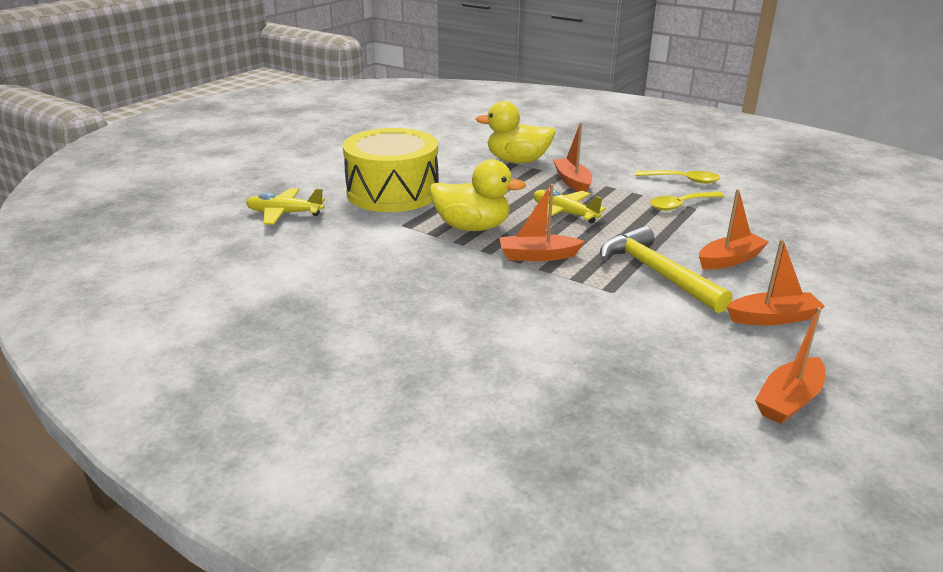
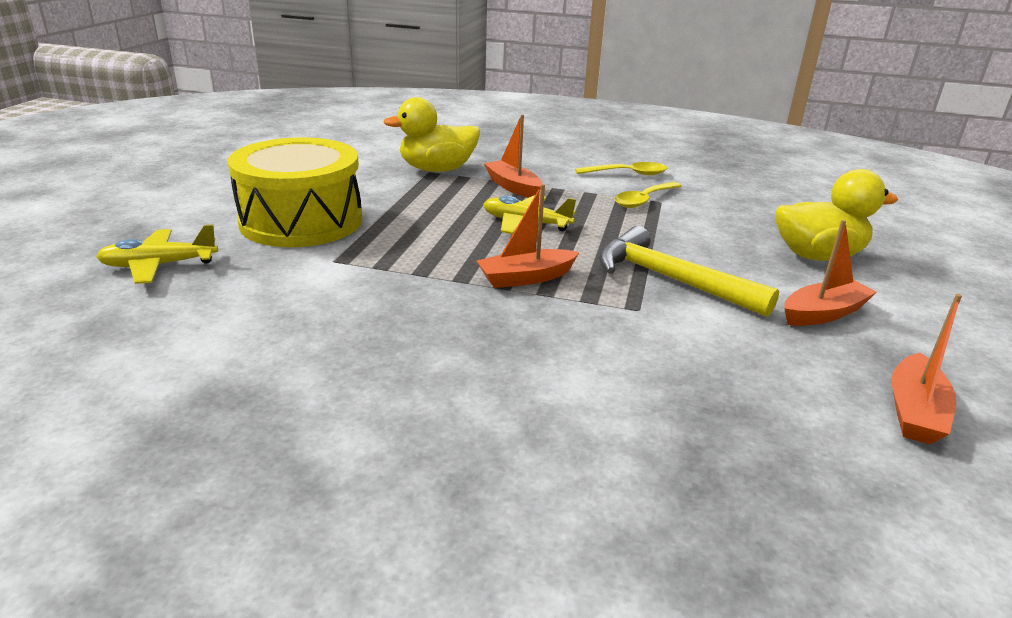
camera: 20 degrees left, 0 degrees up
(472, 227) = (426, 252): yellow duck -> yellow duck (817, 256)
(729, 260) = (734, 254): orange boat -> none

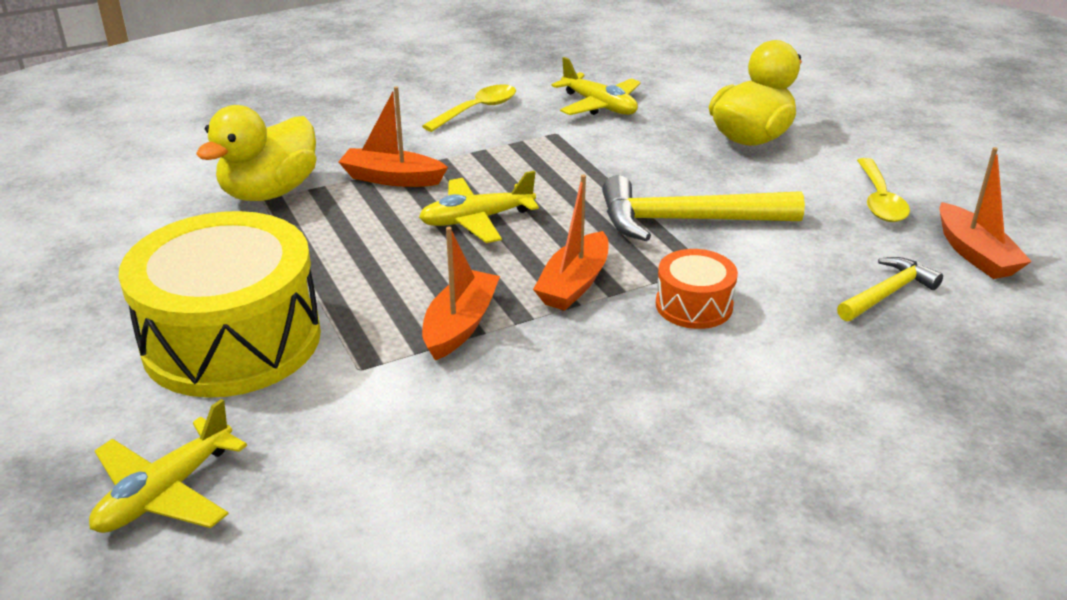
camera: 40 degrees left, 5 degrees up
(586, 325) = (694, 305): none -> orange drum
(643, 200) = (539, 138): yellow spoon -> yellow spoon (879, 200)
(720, 198) = (599, 106): none -> yellow plane
(767, 394) = (887, 293): none -> yellow hammer
(823, 313) = (827, 196): orange boat -> orange boat (460, 325)

